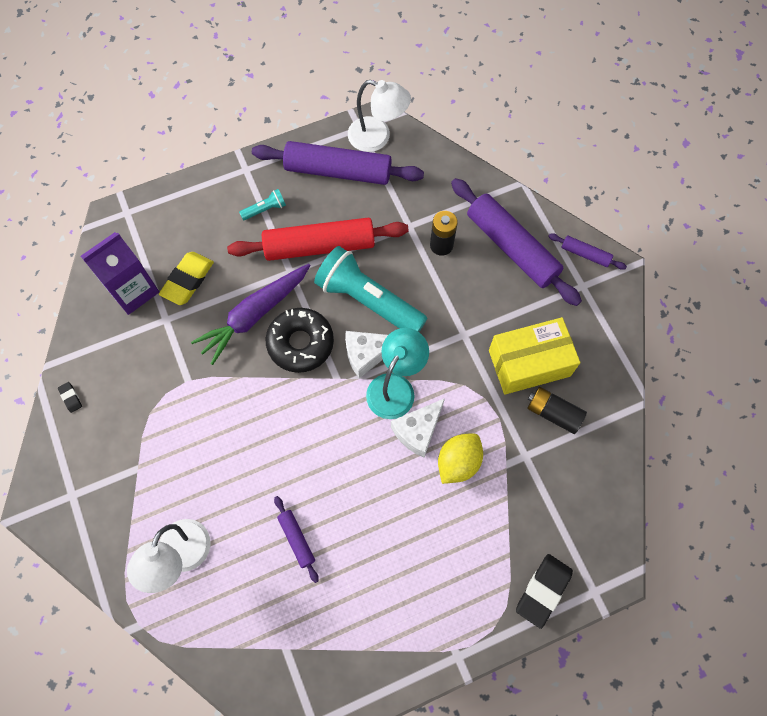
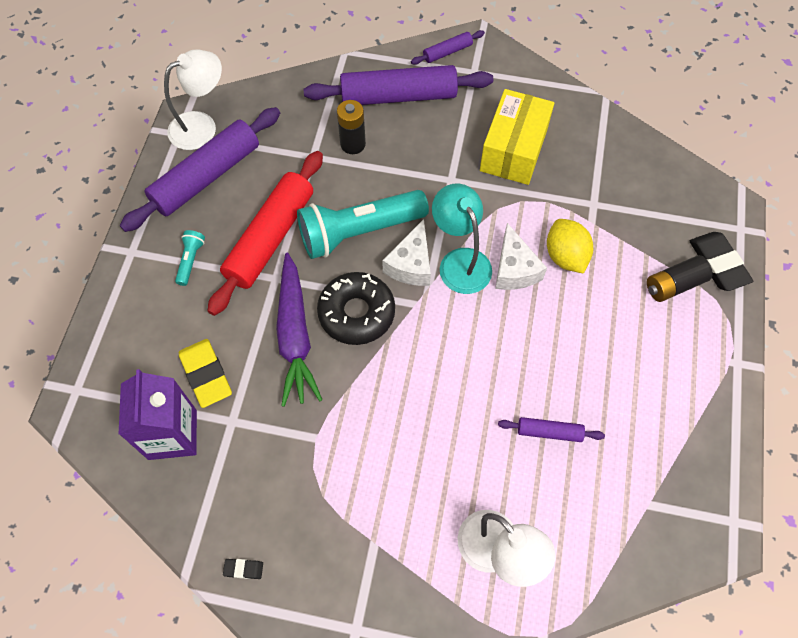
camera: 55 degrees left, 5 degrees down
(553, 413) = (570, 161): black battery -> black battery (674, 285)

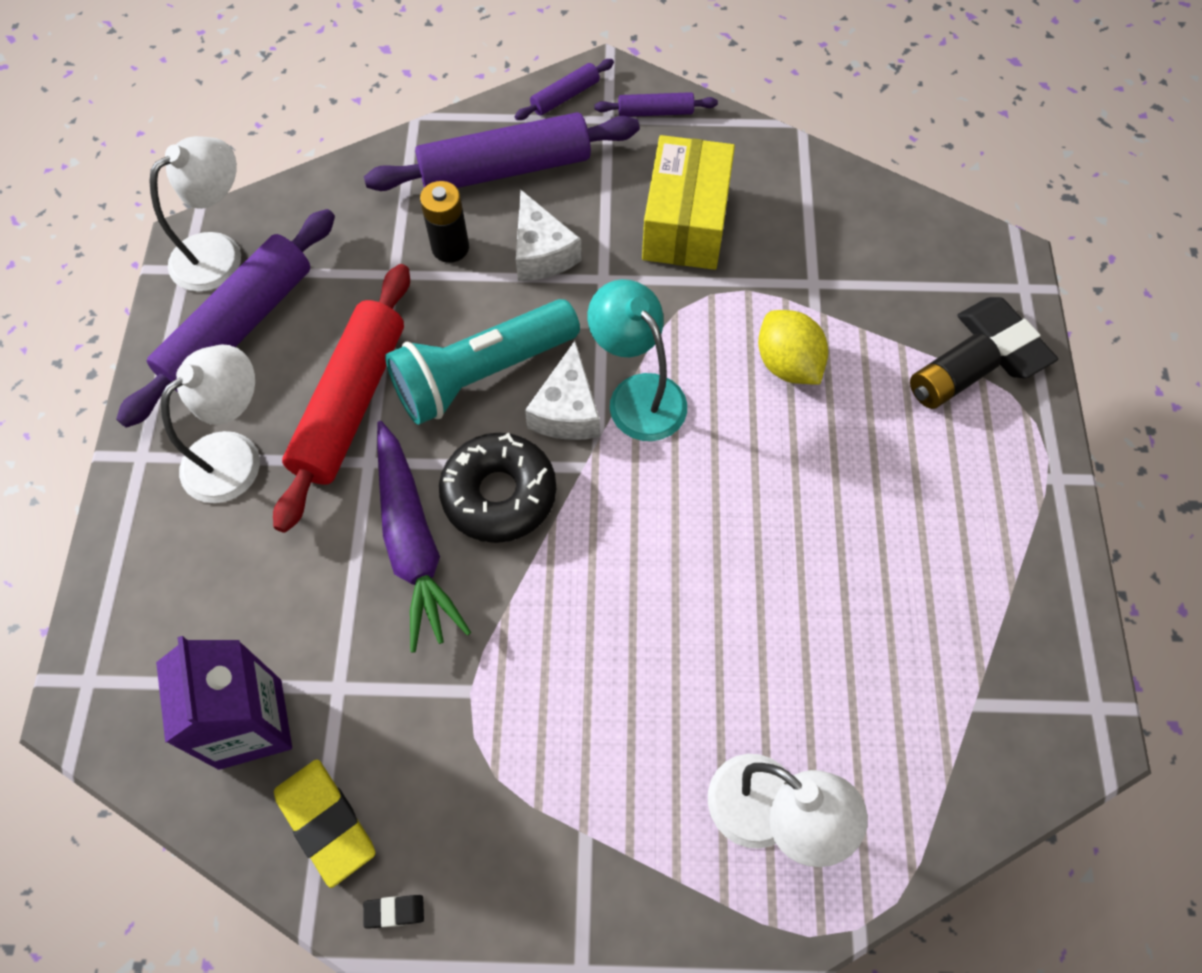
camera: 10 degrees left, 0 degrees up
(190, 260) = (235, 455): turquoise flashlight -> white lamp
(206, 374) = (287, 624): yellow eraser -> yellow eraser (326, 823)
(514, 269) = (718, 394): white cheese -> white cheese (541, 253)
(549, 432) = (812, 623): purple rolling pin -> purple rolling pin (655, 112)

